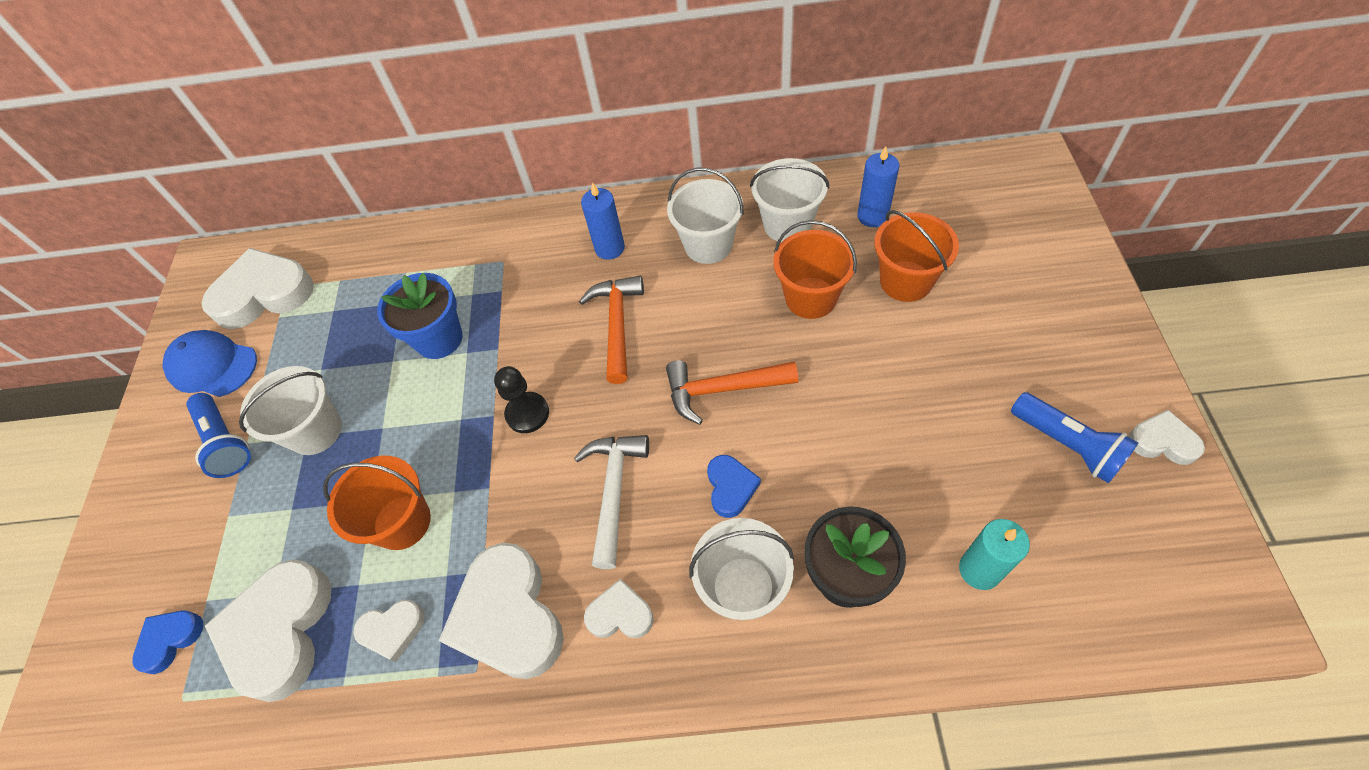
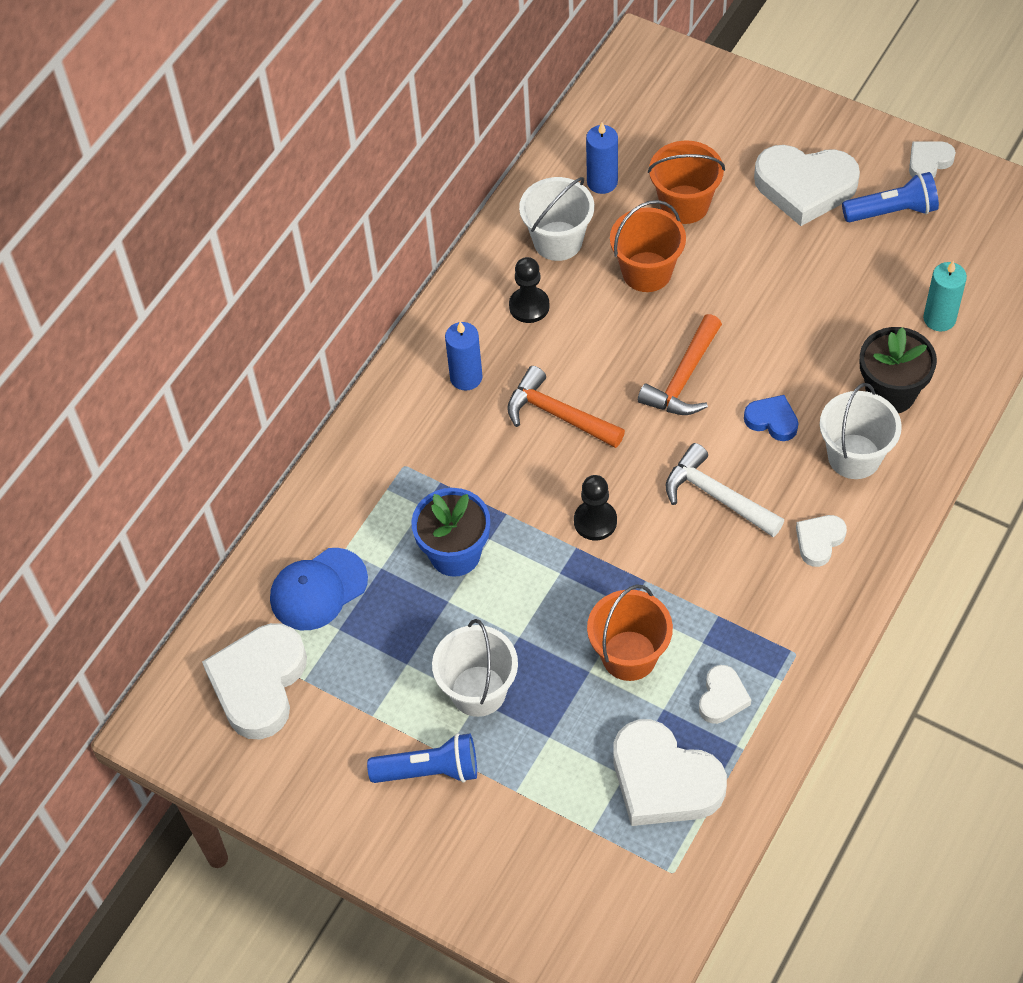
camera: 60 degrees left, 0 degrees up
(170, 640) = (610, 868): blue heart -> none
(212, 366) = (319, 758): blue cap -> blue cap (318, 589)
(508, 616) = (768, 613): white heart -> white heart (805, 187)
(708, 245) = (529, 306): white bucket -> black pawn

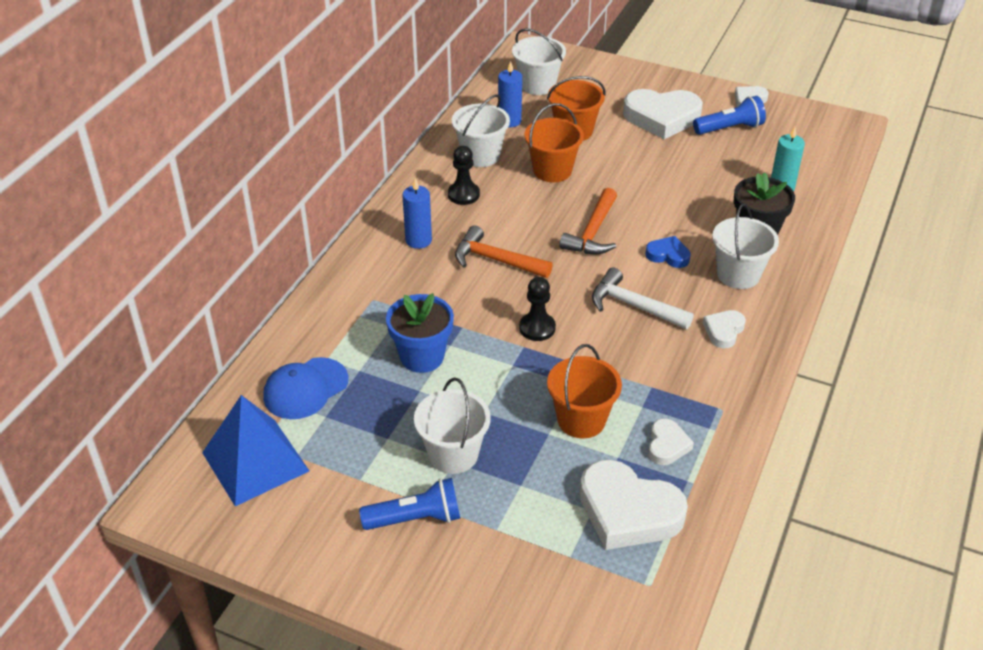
camera: 10 degrees left, 15 degrees down
(259, 684) = (255, 461): white heart -> blue pyramid
(647, 119) = (537, 85): none -> white bucket

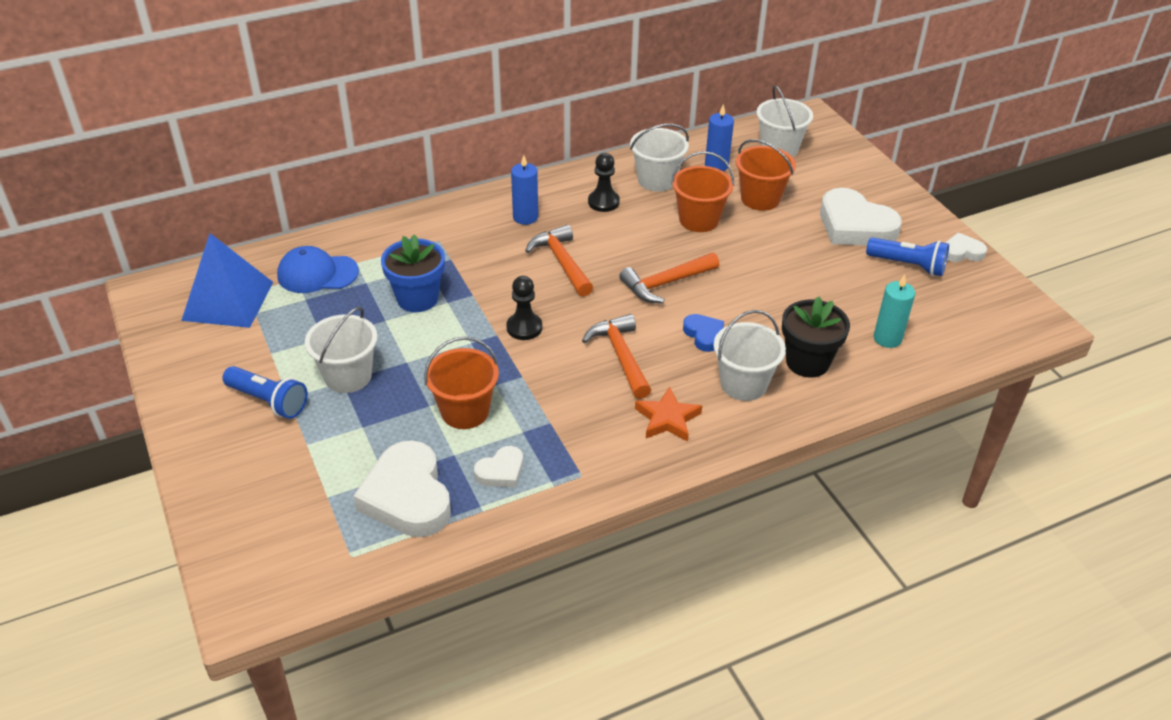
camera: 40 degrees right, 0 degrees up
(633, 306) = (620, 356): white hammer -> orange hammer
(723, 331) = (667, 419): white heart -> orange star

